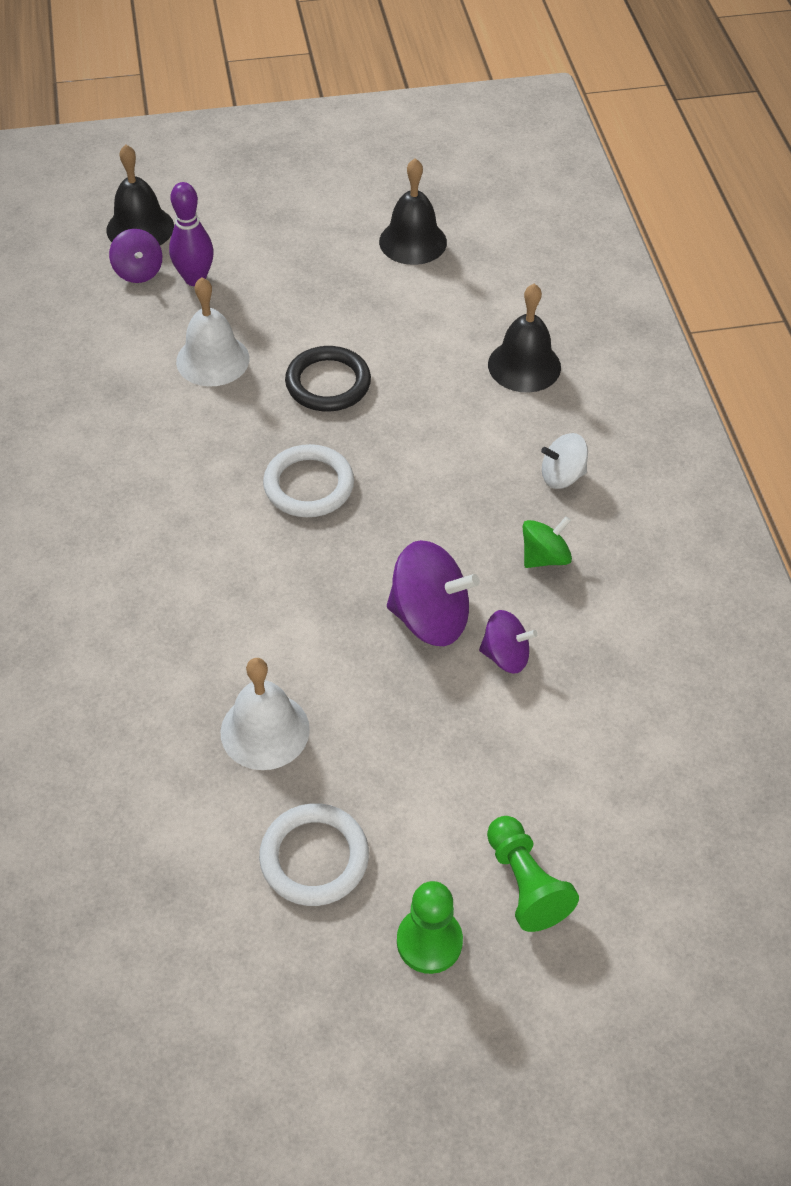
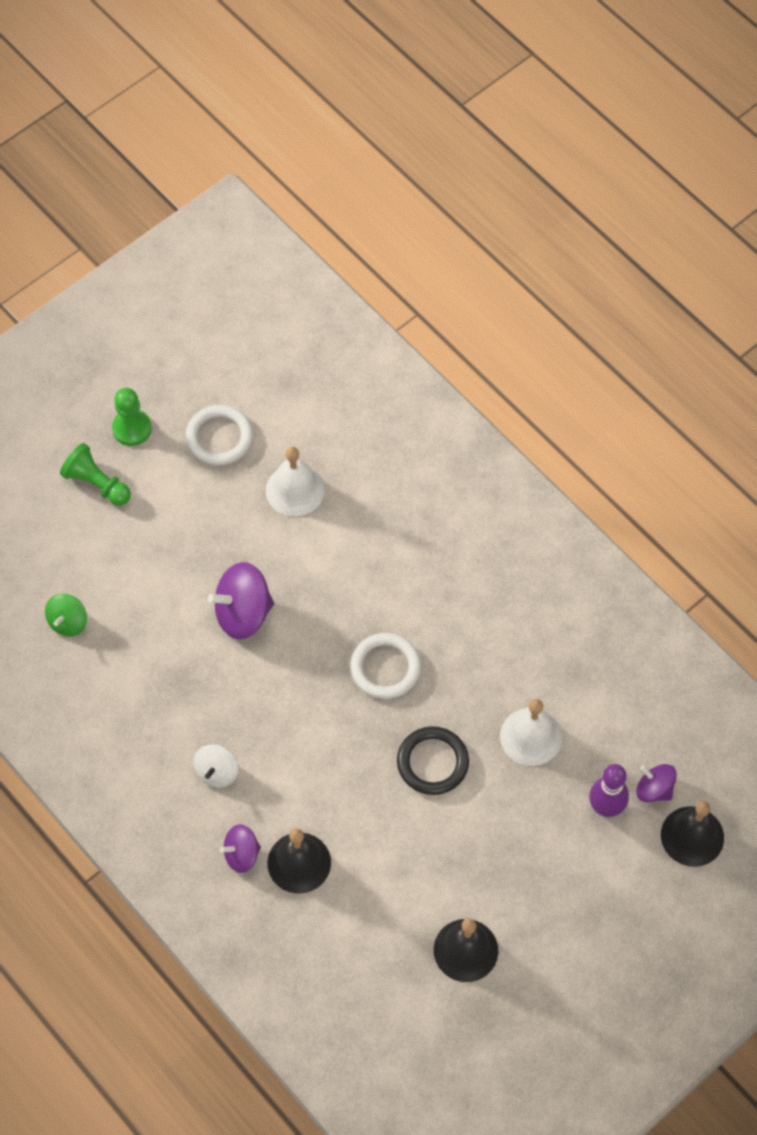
camera: 150 degrees right, 10 degrees up
(505, 655) = (181, 612): purple spinning top -> purple spinning top (241, 854)
(544, 557) = (194, 698): green spinning top -> green spinning top (68, 622)
(562, 476) = (217, 772): white spinning top -> white spinning top turned 150 degrees clockwise

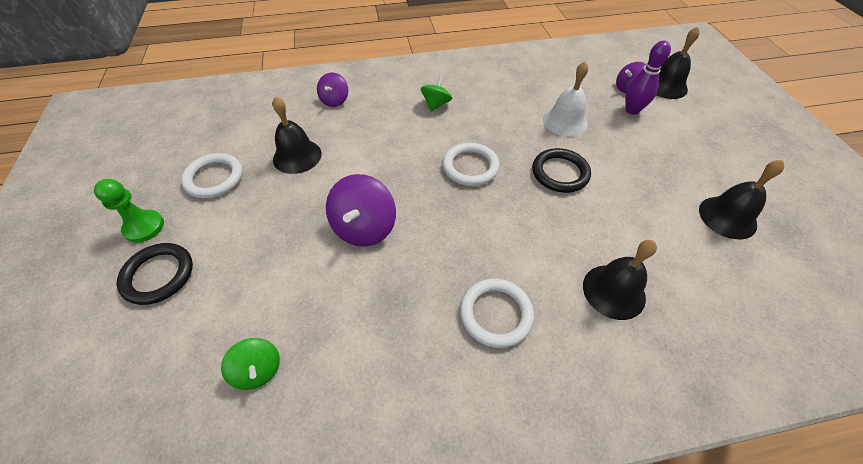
camera: 60 degrees left, 10 degrees down
(97, 483) = (158, 275): green pawn -> black ring
(217, 772) = (496, 314): white spinning top -> white ring
(241, 854) = (589, 333): purple spinning top -> purple spinning top (335, 100)
(295, 490) = (297, 156): white bell -> black bell
(470, 579) = (436, 104): none -> green spinning top

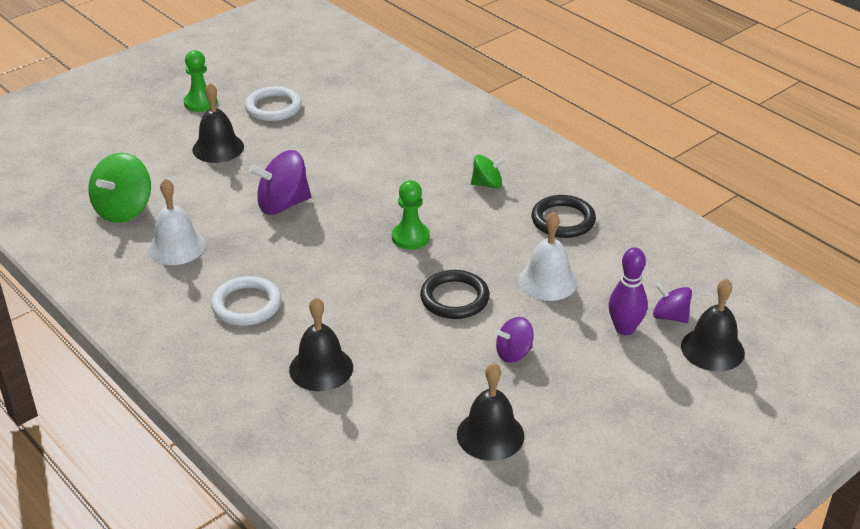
camera: 60 degrees right, 15 degrees down
(158, 275) = (165, 131): black ring -> black ring (563, 220)
(258, 370) = (123, 210): green spinning top -> green spinning top, size x1.68
(297, 156) = (335, 135): black bell -> black bell (218, 148)
(335, 100) = (430, 122): purple spinning top -> purple spinning top (513, 353)
(364, 341) = (176, 247): none -> white bell
(470, 167) = (410, 237): white ring -> green pawn

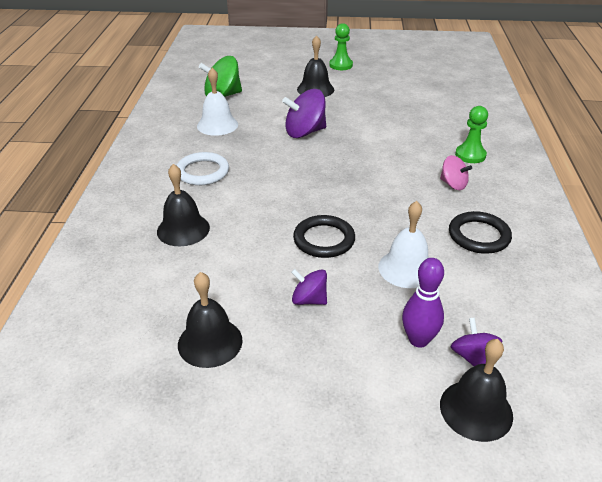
camera: 45 degrees right, 0 degrees up
(273, 107) = (377, 83): white ring -> none
(283, 204) = (305, 132): purple spinning top -> purple spinning top turned 45 degrees counterclockwise
(410, 237) = (352, 188): green pawn -> green pawn (470, 155)
(487, 184) = (453, 184): green spinning top -> pink spinning top

